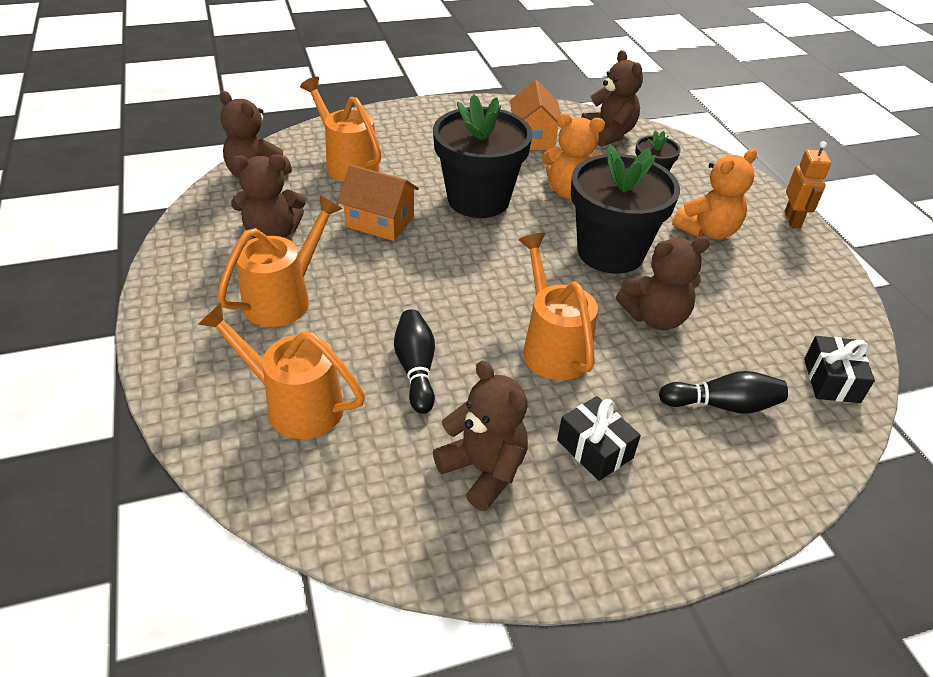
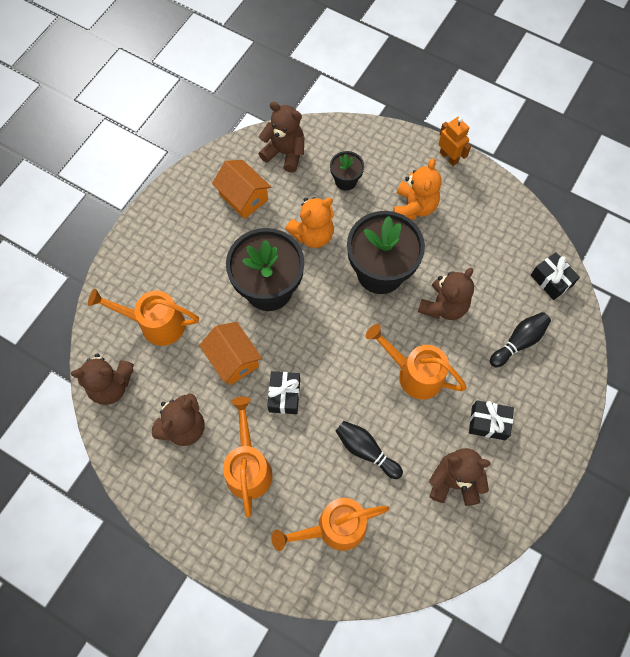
camera: 40 degrees left, 25 degrees up
(379, 222) = (233, 359): orange house -> orange house turned 75 degrees clockwise
(391, 274) = (284, 395): none -> black gift

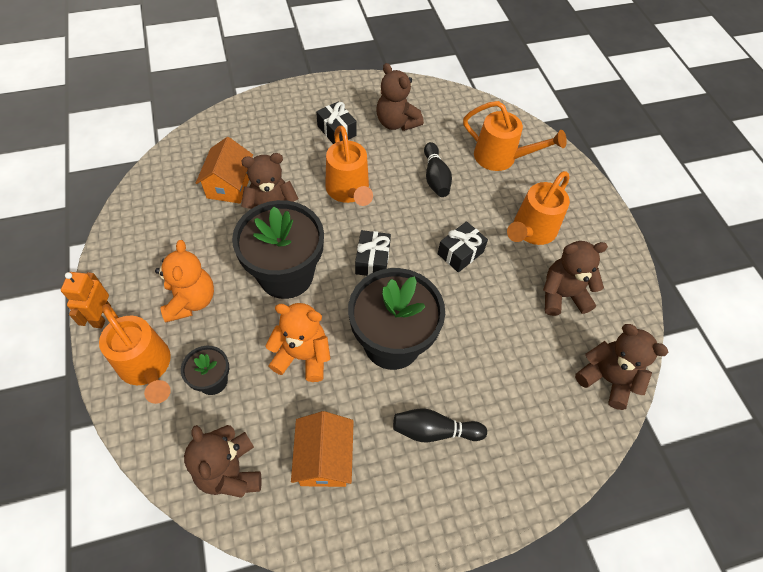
camera: 140 degrees left, 10 degrees down
(155, 324) = (525, 401): orange watering can -> orange watering can (147, 367)
(233, 359) = (478, 311): orange house -> orange house (229, 185)
(414, 207) = (191, 301): orange teddy bear -> orange teddy bear turned 120 degrees clockwise
(518, 342) = (255, 152): black bowling pin -> black bowling pin (434, 431)
(551, 280) = (177, 165): black gift -> black gift (372, 260)

